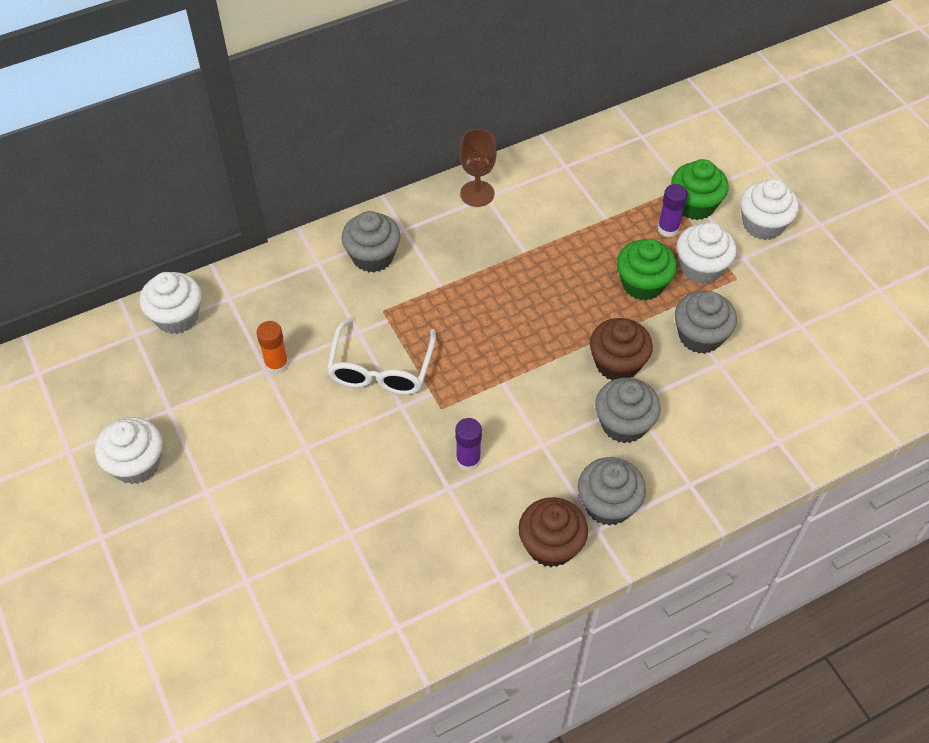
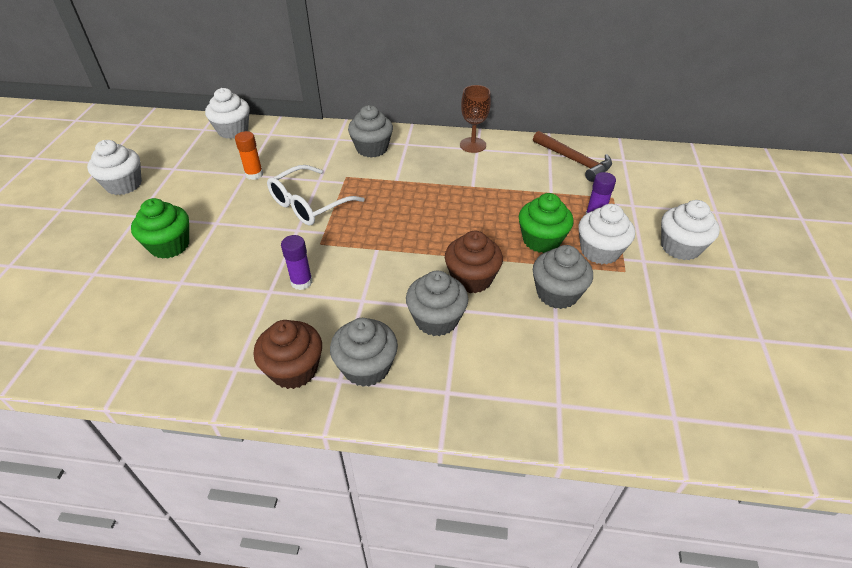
camera: 35 degrees right, 10 degrees down
(597, 163) = (574, 161): none -> brown hammer
(694, 205) = (630, 212): green cupcake -> green cupcake (170, 245)

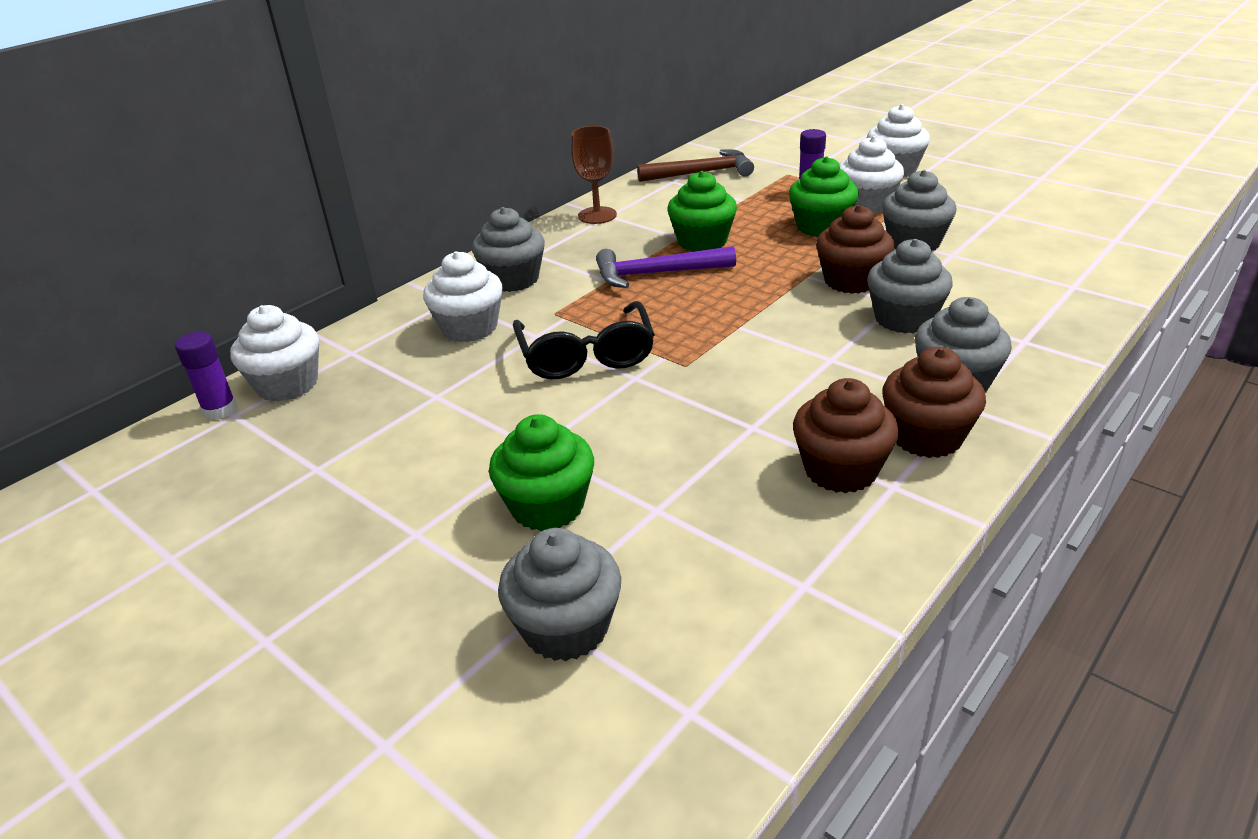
camera: 55 degrees left, 10 degrees down
(85, 286) = (566, 627): none -> grey cupcake
(124, 185) = (290, 537): white cupcake -> white cupcake (469, 328)
(242, 340) = (840, 470): none -> brown cupcake
(254, 174) = (448, 387): orange glue stick -> none
(301, 282) = (756, 396): purple glue stick -> purple glue stick (220, 410)
(309, 204) = (586, 355): white glasses -> black glasses
(417, 194) = (656, 274): none -> purple hammer
(473, 197) = (702, 241): none -> green cupcake

